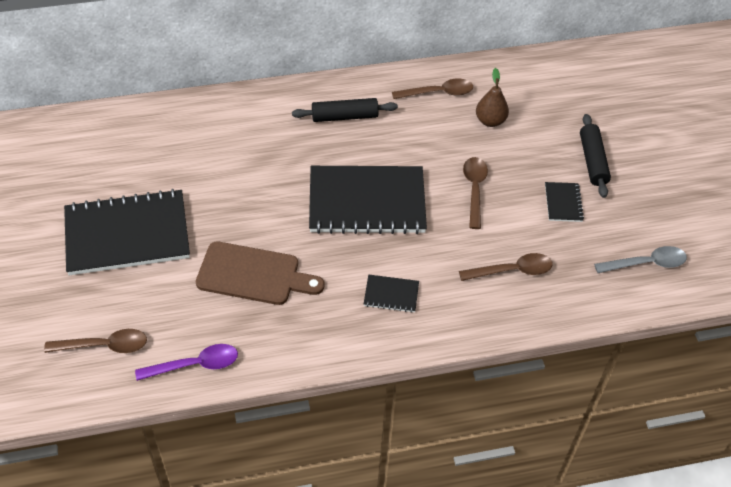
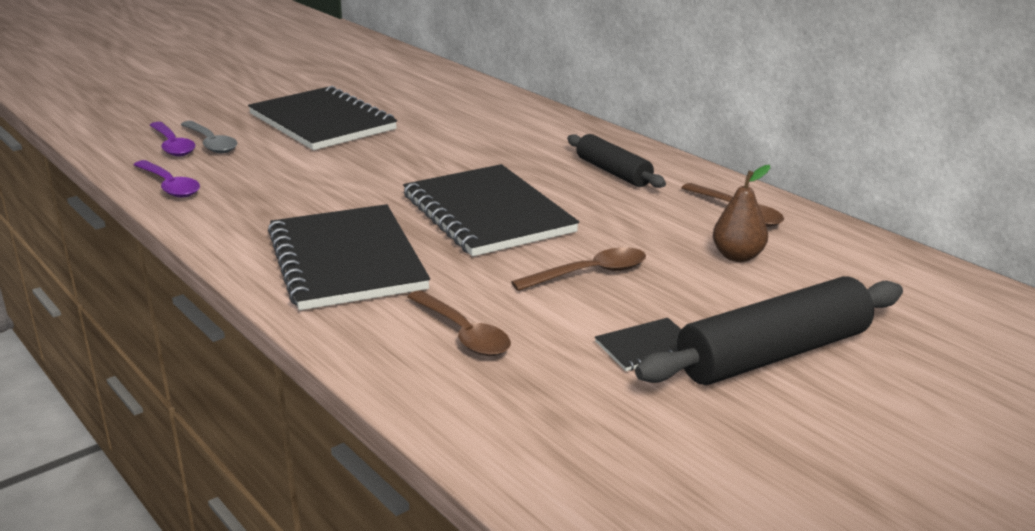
camera: 65 degrees right, 25 degrees down
(104, 346) = (172, 145): brown spoon -> purple spoon
(253, 274) = (316, 183): brown cutting board -> none
(391, 294) = (346, 260): black notebook -> black notebook, size x2.37
(592, 161) = (773, 354): black rolling pin -> black rolling pin, size x1.60
(646, 263) = (599, 457): grey spoon -> grey spoon (211, 143)

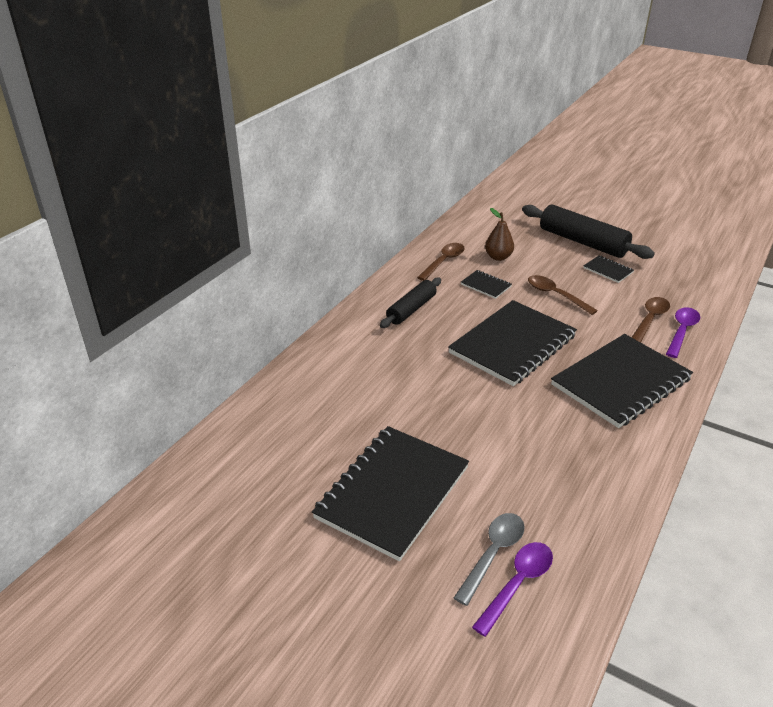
camera: 110 degrees left, 10 degrees up
(169, 186) = (598, 531): purple spoon -> purple spoon (681, 331)
(649, 228) = (485, 285): none -> black notebook

